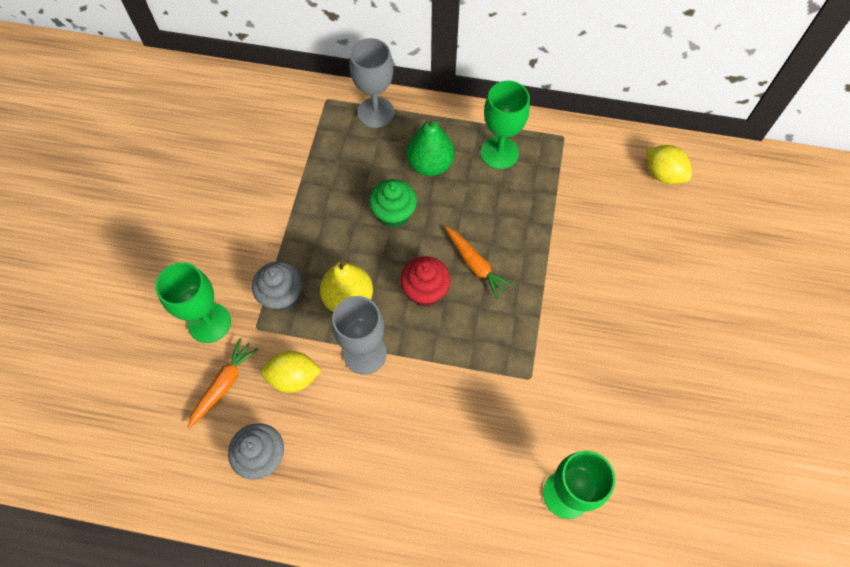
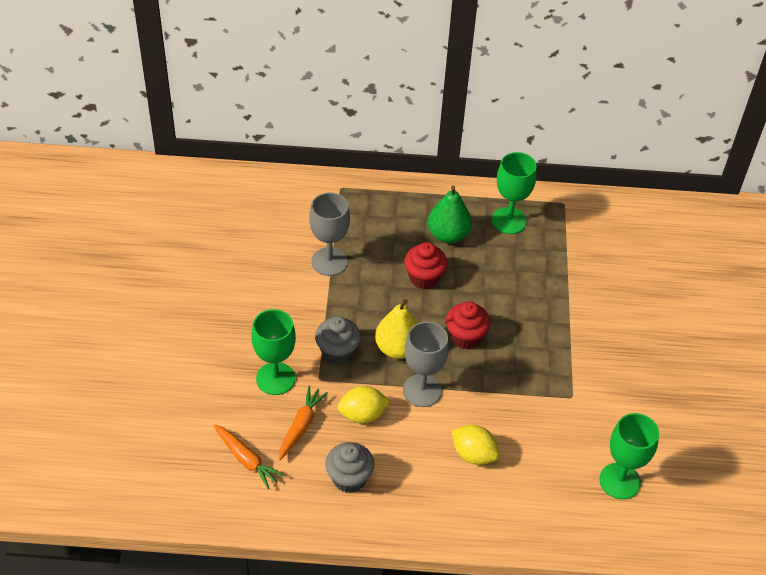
camera: 10 degrees left, 15 degrees down
(376, 112) = (389, 196): grey goblet -> grey goblet (329, 262)
(394, 214) = (424, 278): green cupcake -> red cupcake
(475, 265) = (506, 312): orange carrot -> orange carrot (246, 459)
(663, 174) = (657, 227): yellow lemon -> yellow lemon (473, 454)

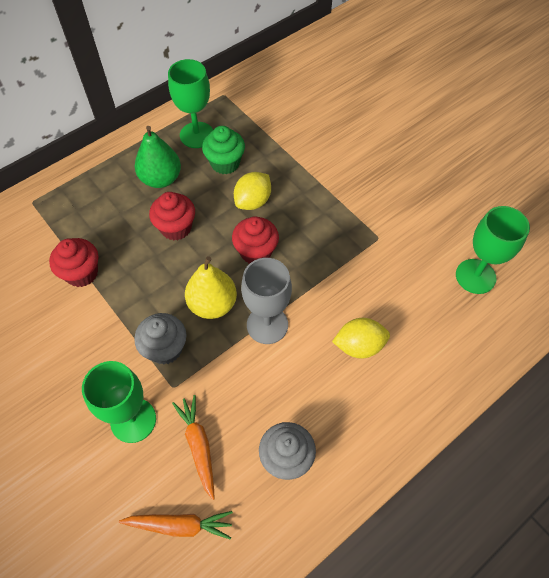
camera: 40 degrees left, 10 degrees up
(329, 262) = (82, 273): grey goblet -> red cupcake
(362, 415) = (241, 388): yellow lemon -> yellow lemon (253, 201)
(509, 257) = (225, 163): none -> green cupcake

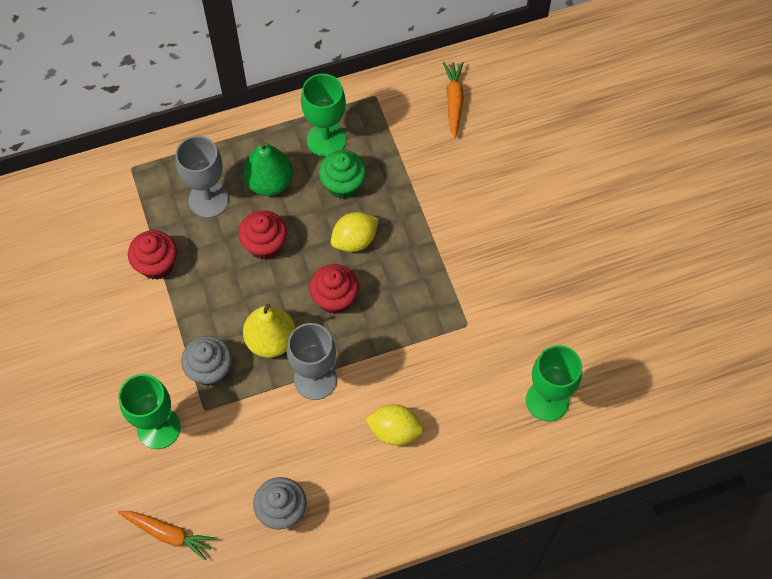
camera: 20 degrees right, 5 degrees up
(112, 207) = (208, 200): none -> grey goblet
(198, 446) = (208, 472): orange carrot -> orange carrot (454, 101)

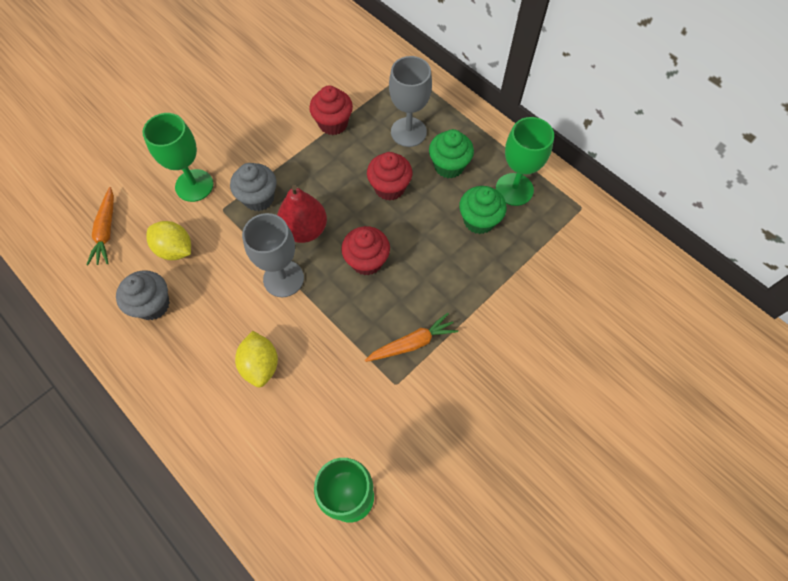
camera: 65 degrees right, 0 degrees up
(269, 182) = (449, 166): green pear -> green cupcake
(271, 340) = (304, 230): yellow pear -> red pear
(354, 240) = (431, 252): yellow lemon -> yellow lemon (175, 249)
(454, 101) = (620, 274): orange carrot -> orange carrot (412, 343)

